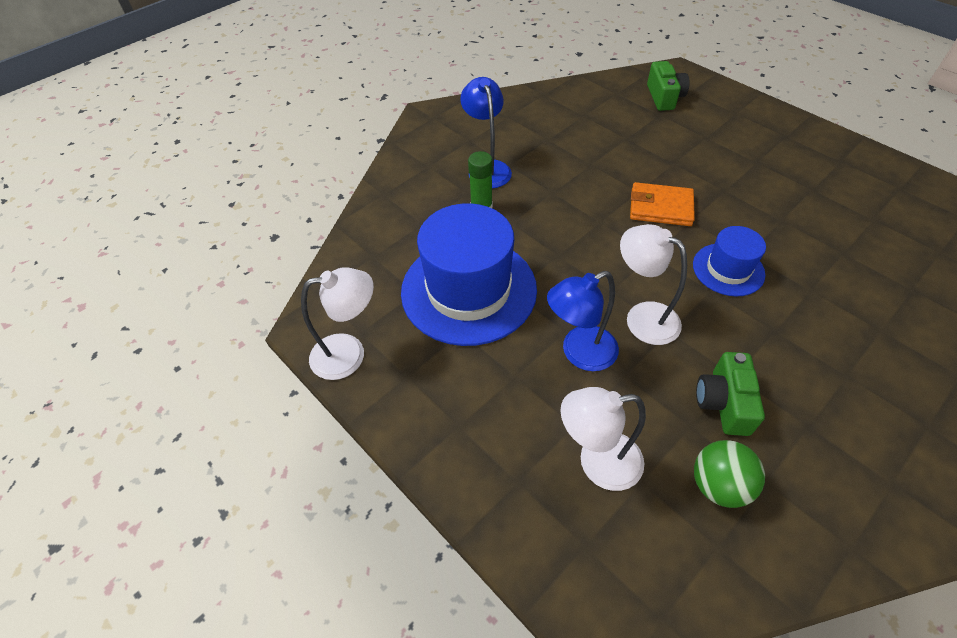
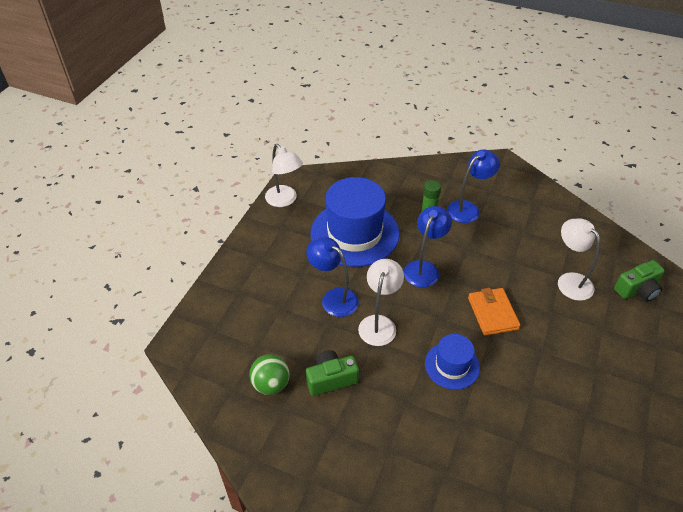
camera: 65 degrees right, 5 degrees down
(566, 241) = (424, 268): none -> blue lamp
(597, 462) = (262, 324): white lamp -> white lamp (569, 281)

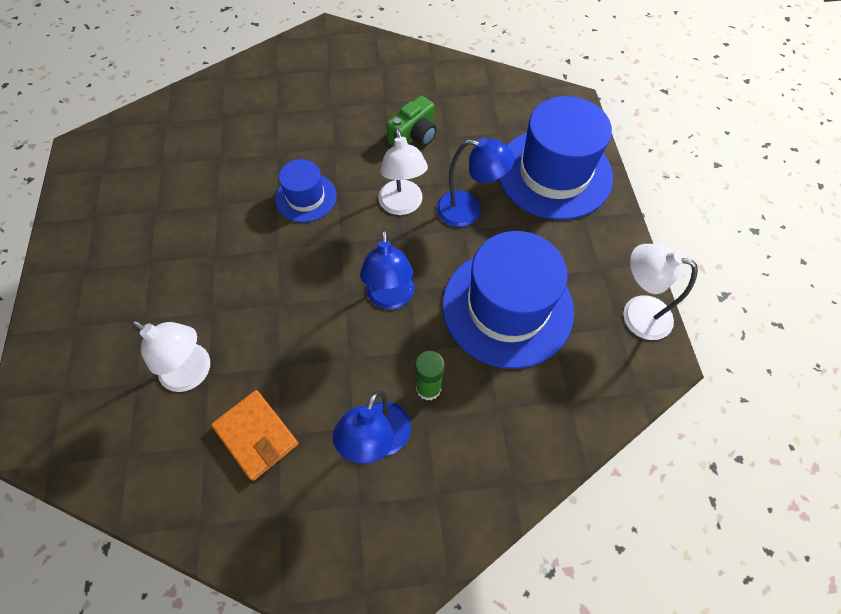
camera: 150 degrees right, 15 degrees up
(250, 295) = (554, 173): none -> blue hat
(271, 384) = (462, 109): green ball -> none
(492, 313) = (282, 276): orange wallet -> orange wallet (256, 435)
(637, 289) = (95, 405): green camera -> none

